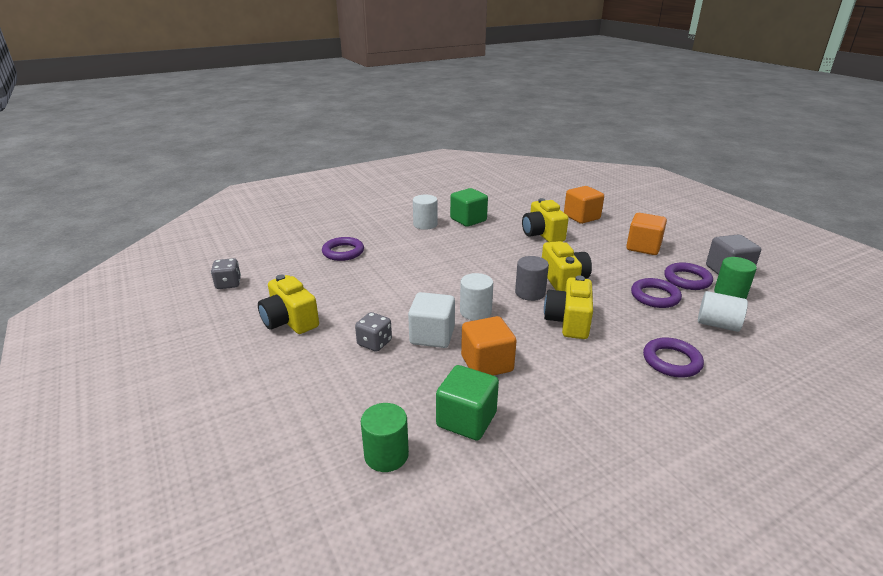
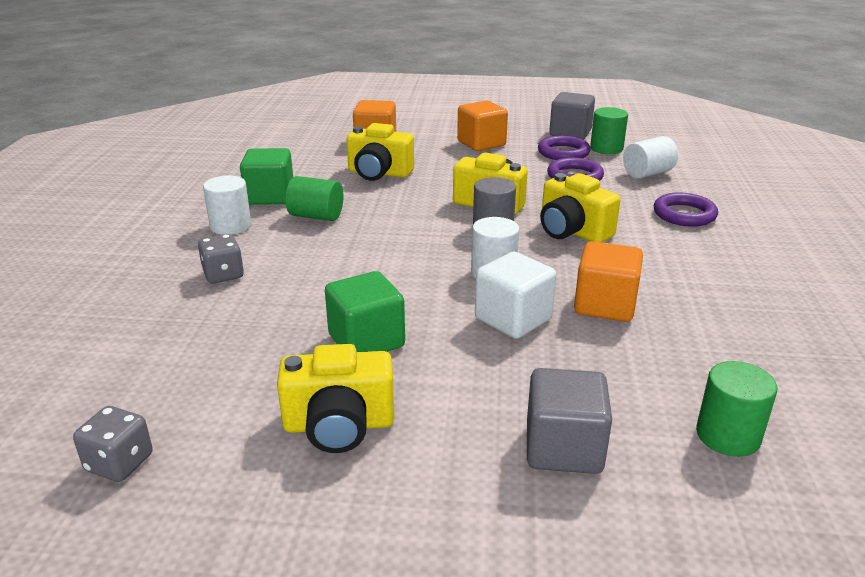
camera: 55 degrees left, 0 degrees up
(324, 393) = (563, 448): none -> grey cube
(343, 252) = (200, 312): purple ring -> none
(374, 343) = (484, 366): grey dice -> grey dice (223, 275)
(465, 239) = (316, 216): none -> green cylinder
(466, 420) = (697, 356): green cube -> green cube (366, 341)

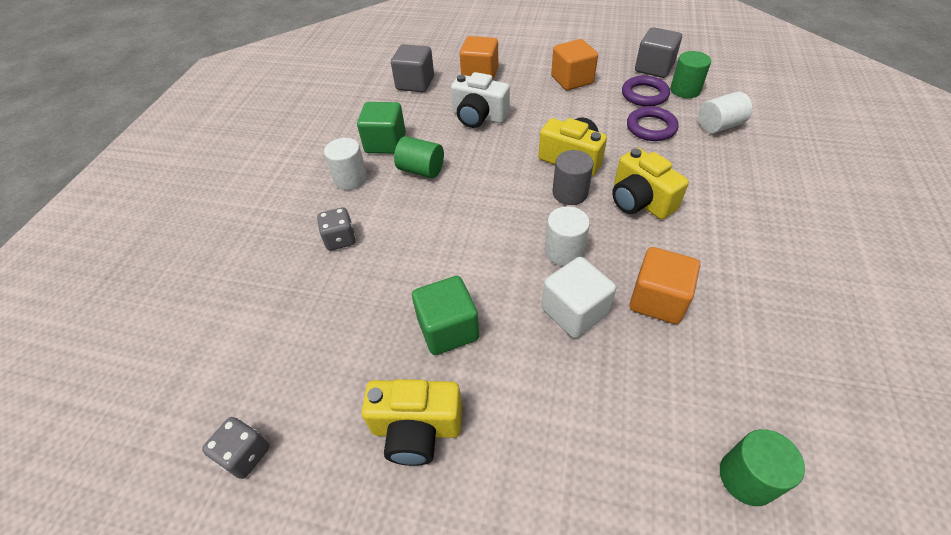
camera: 10 degrees right, 20 degrees up
(379, 173) = (479, 117): yellow camera -> white camera
(563, 448) = (599, 477): grey cube -> grey cube (415, 83)
(684, 214) = (746, 183): purple ring -> none

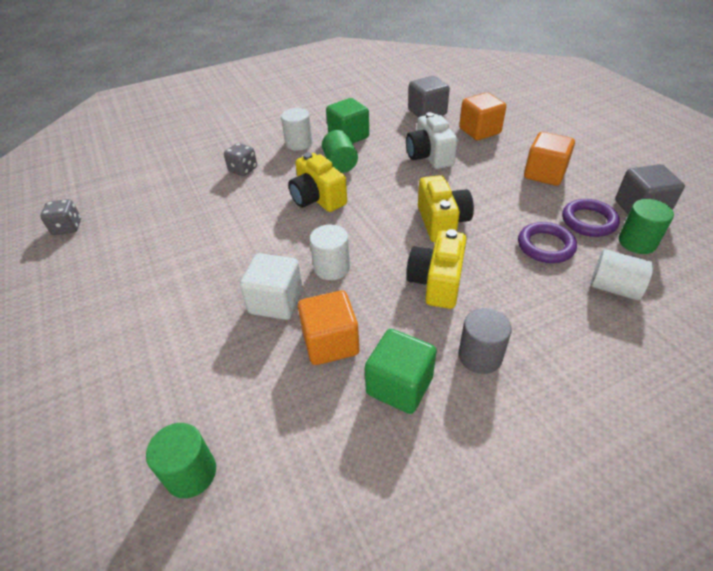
camera: 50 degrees right, 5 degrees down
(416, 429) = (123, 279): yellow camera -> yellow camera (317, 198)
(448, 329) = (209, 251): green cube -> green cube (399, 385)
(570, 193) = (399, 240): grey cylinder -> grey cylinder (480, 356)

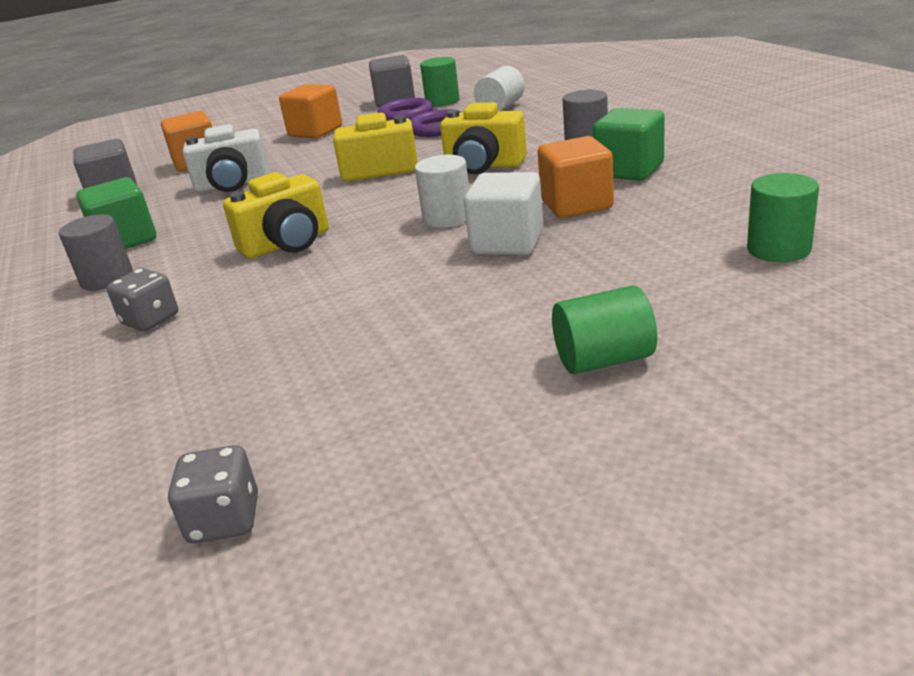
camera: 85 degrees left, 15 degrees down
(299, 143) = (107, 279): white cylinder -> grey cylinder
(340, 164) = (203, 238): green cylinder -> green cylinder (604, 360)

